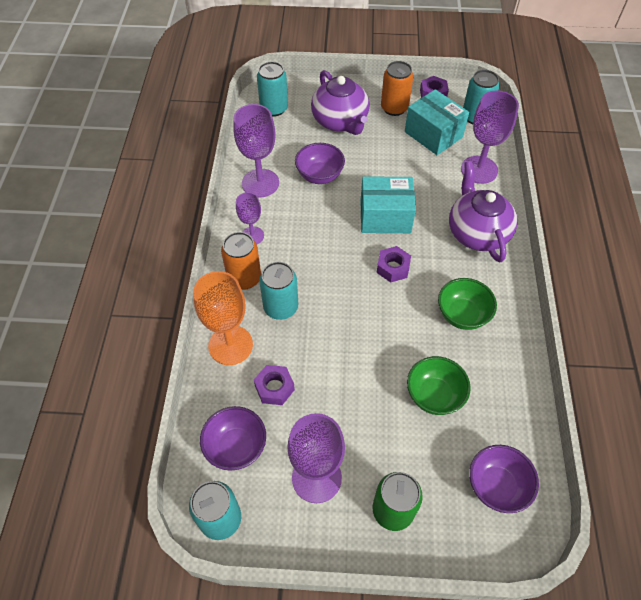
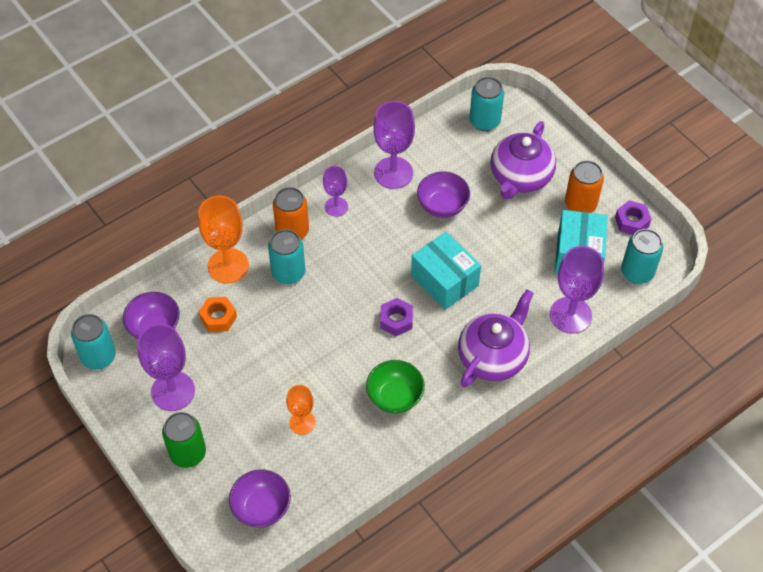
camera: 50 degrees right, 0 degrees up
(274, 388) = (218, 317): purple nut -> orange nut
(434, 395) = (302, 422): green bowl -> orange goblet

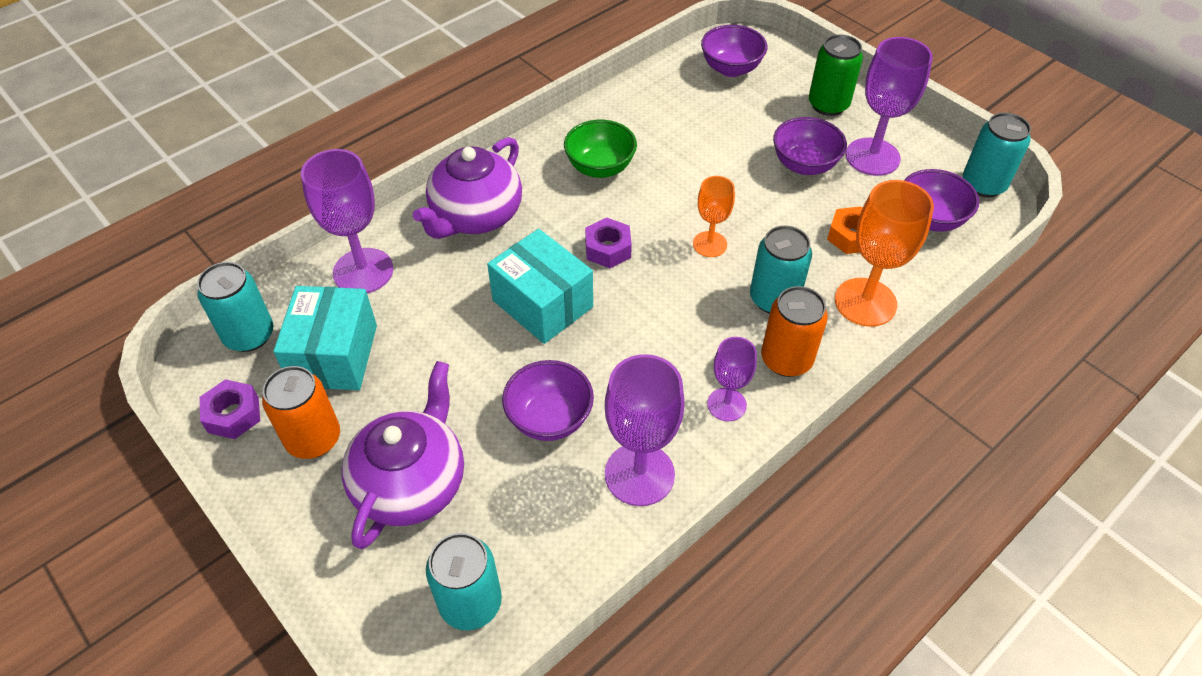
camera: 175 degrees right, 5 degrees down
(231, 387) = (804, 165): none -> purple bowl
(302, 422) = (707, 138): orange goblet -> orange goblet (709, 244)

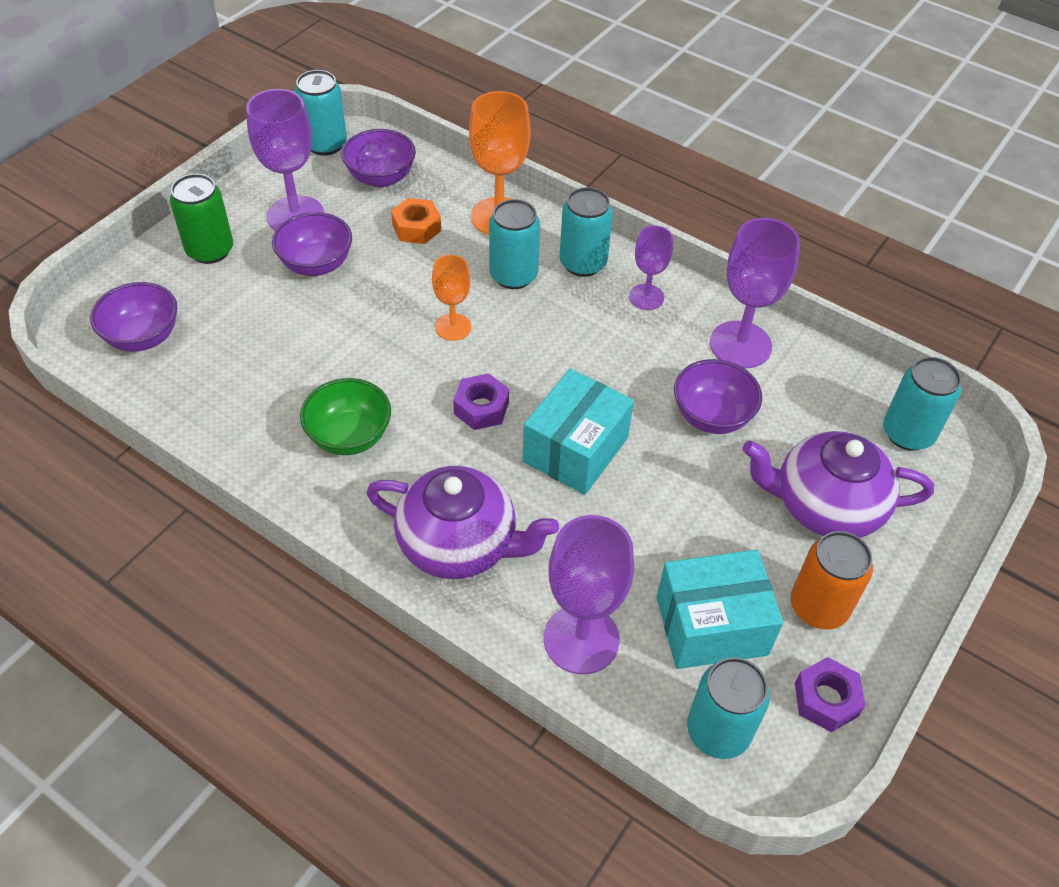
camera: 105 degrees left, 0 degrees up
(786, 359) = (583, 263): orange can -> turquoise can

